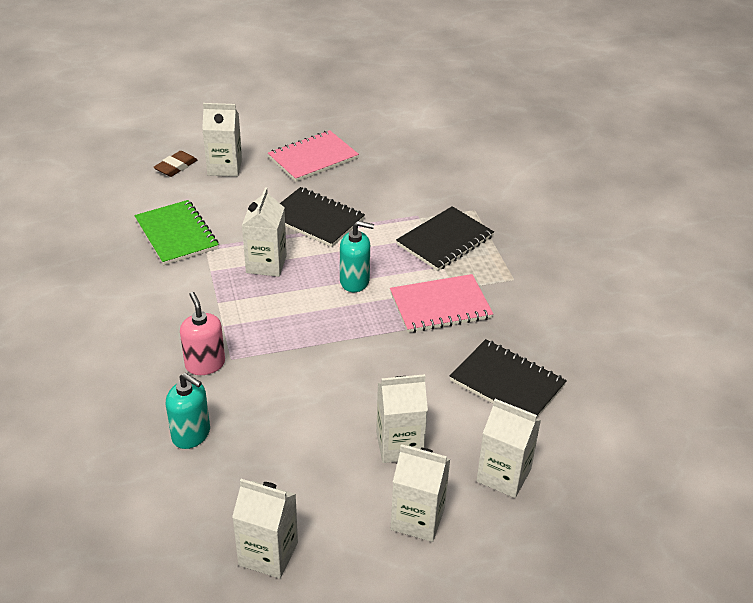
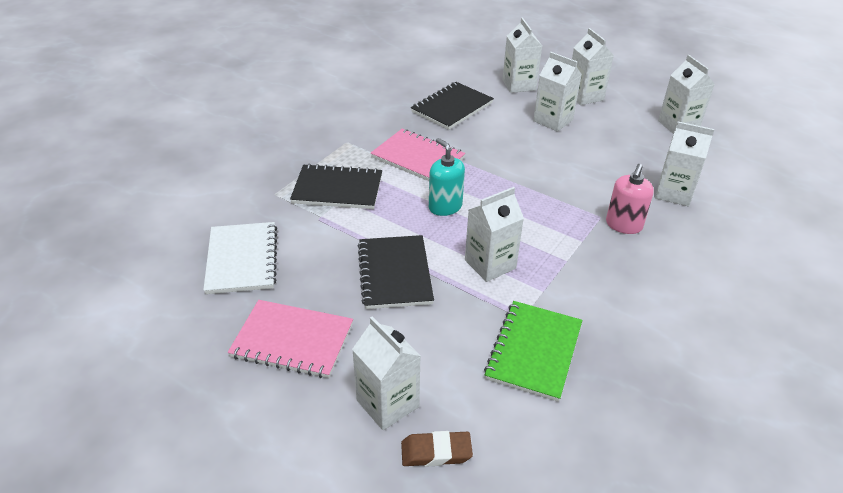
camera: 130 degrees left, 0 degrees up
(191, 434) = (673, 193): turquoise soap dispenser -> white carton
(411, 168) = (242, 259): none -> white notebook
(507, 383) = (452, 107): black notebook -> black notebook turned 45 degrees clockwise

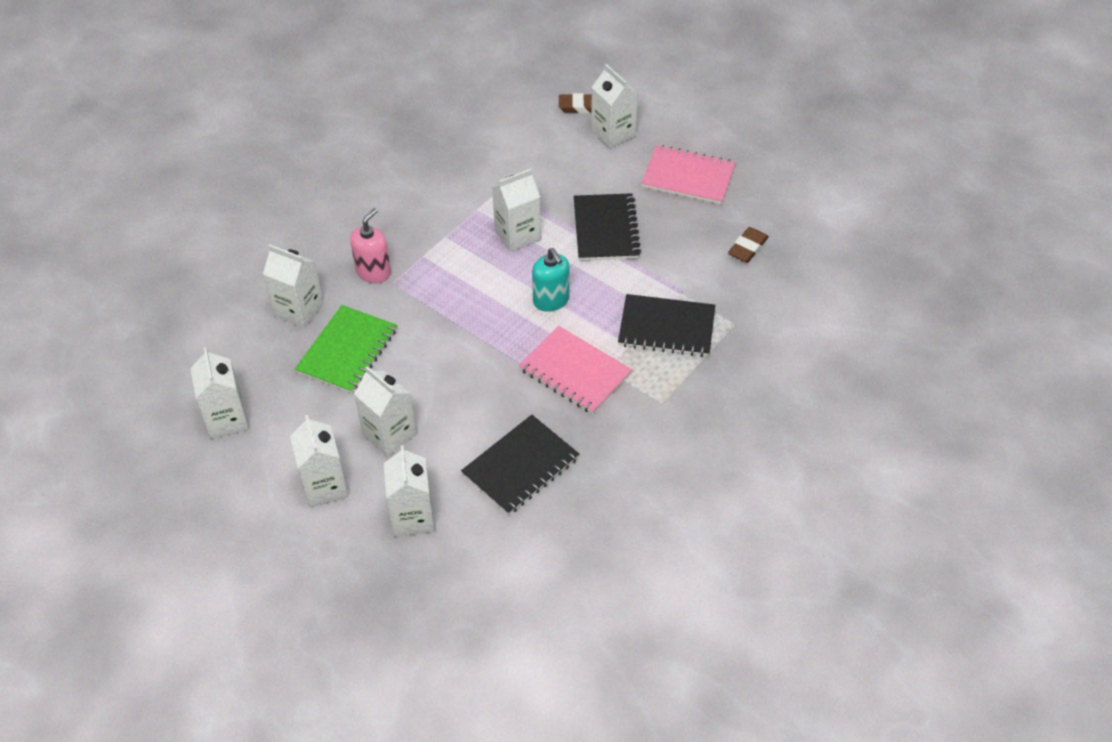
camera: 175 degrees left, 10 degrees up
(242, 259) = (747, 247): white notebook -> brown eraser
(533, 351) = (499, 163): green notebook -> green notebook (347, 351)

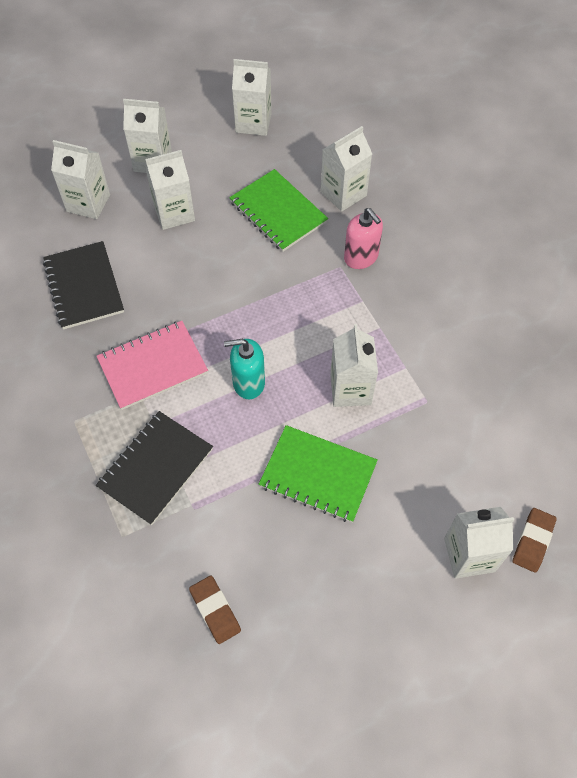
camera: 115 degrees right, 10 degrees up
(606, 229) = (318, 475): black notebook -> green notebook
(688, 177) = (358, 604): pink notebook -> none

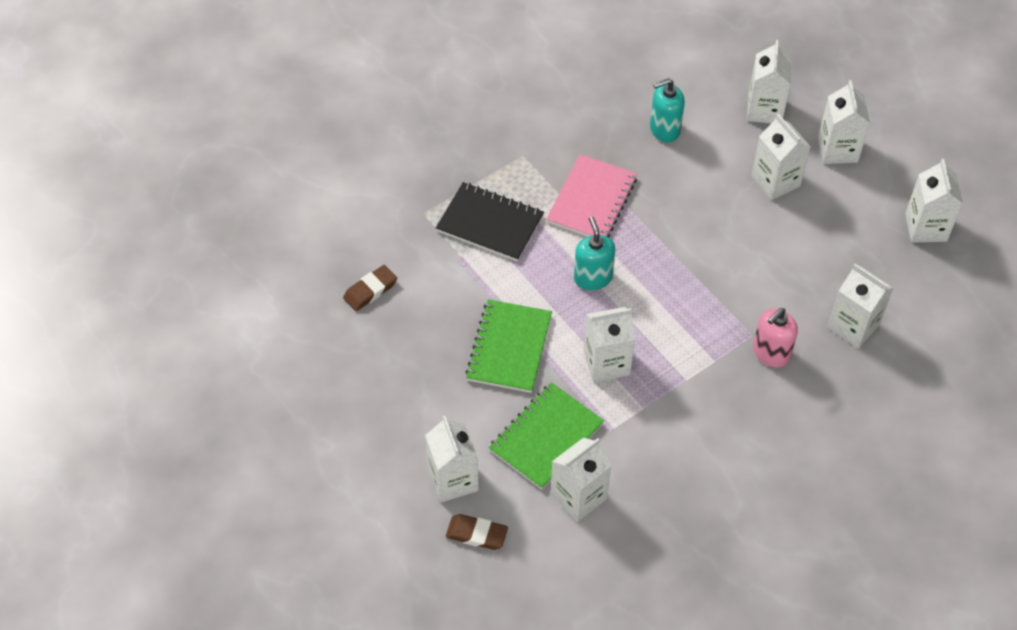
camera: 80 degrees right, 5 degrees down
(84, 287) = (664, 129): black notebook -> turquoise soap dispenser
(152, 366) = (592, 200): pink notebook -> pink notebook turned 60 degrees clockwise
(278, 212) = (806, 270): green notebook -> green notebook (546, 437)
(496, 440) = (578, 496): none -> white carton

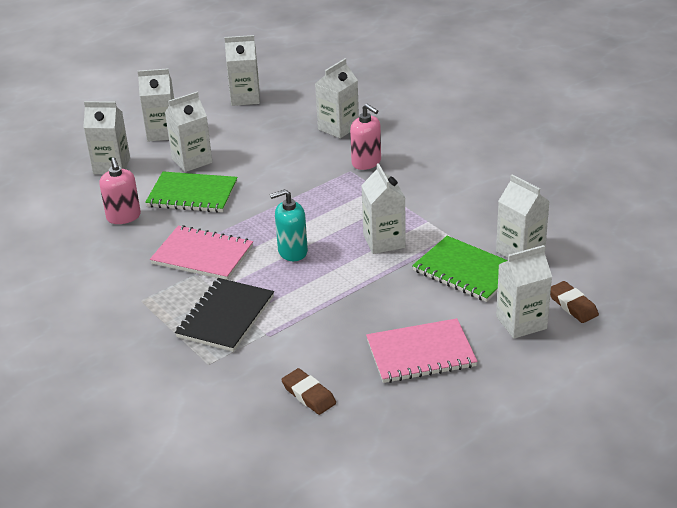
camera: 90 degrees left, 20 degrees down
(416, 384) = (421, 353): none -> pink notebook
(476, 534) = (572, 305): brown eraser -> brown eraser turned 45 degrees counterclockwise
(509, 347) = (373, 297): green notebook -> green notebook (192, 194)
(664, 129) = (123, 217): turquoise soap dispenser -> pink soap dispenser

